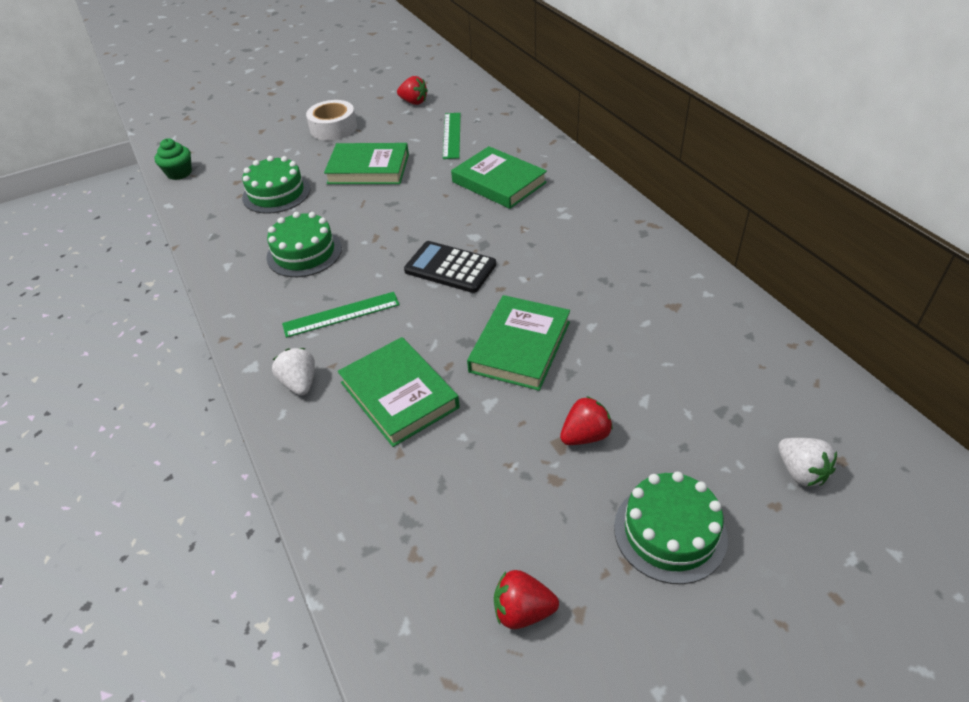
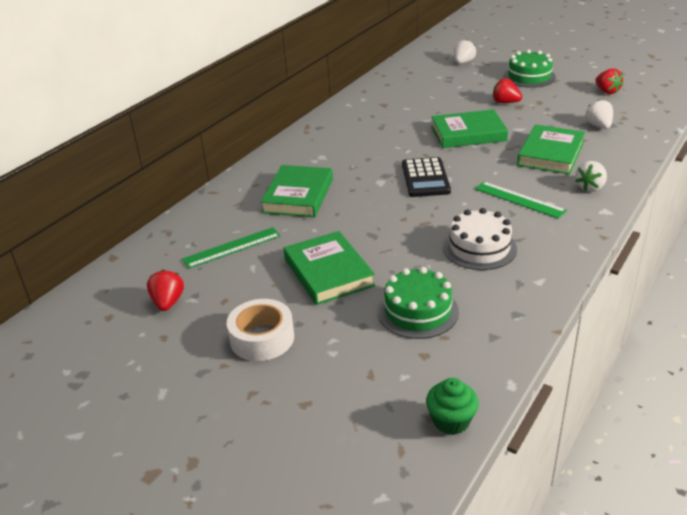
camera: 120 degrees left, 10 degrees down
(304, 253) = (479, 248): green cake -> white cake
(418, 499) = (599, 126): none -> white strawberry

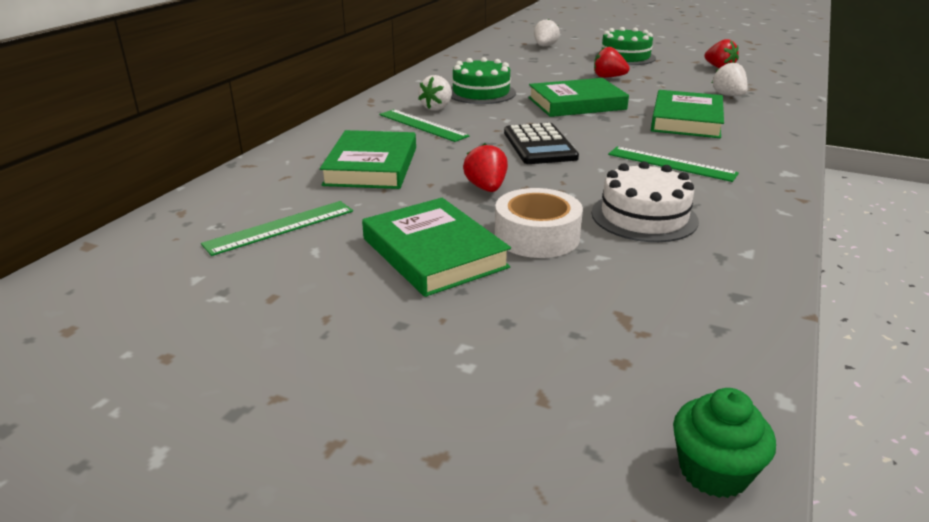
camera: 10 degrees left, 5 degrees down
(168, 302) = (176, 304): red strawberry -> red strawberry (486, 188)
(262, 338) = (341, 350): white tape -> white tape (537, 236)
(342, 155) = (422, 125): none -> green ruler
(418, 311) = (587, 299): green cake -> green cake (481, 93)
(590, 187) = (753, 150): white strawberry -> white strawberry (437, 108)

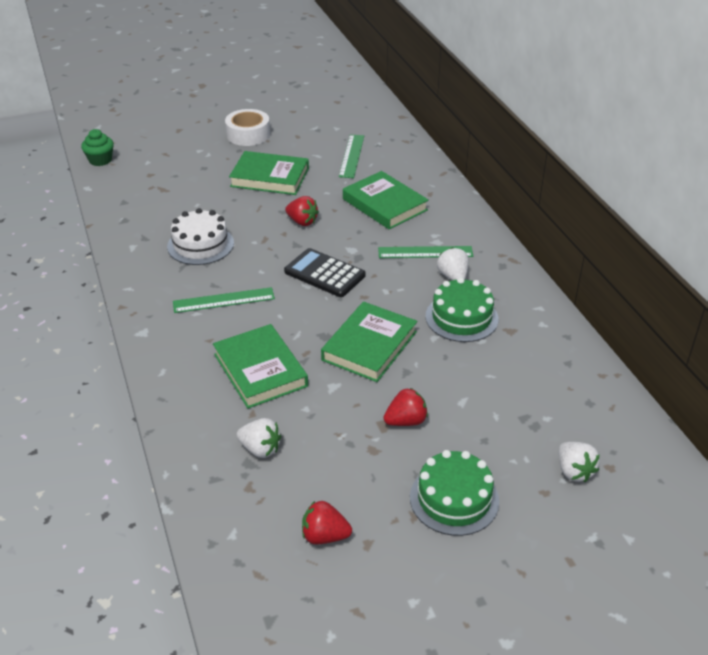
camera: 135 degrees right, 10 degrees up
(537, 236) = (238, 207): white tape -> white tape (248, 134)

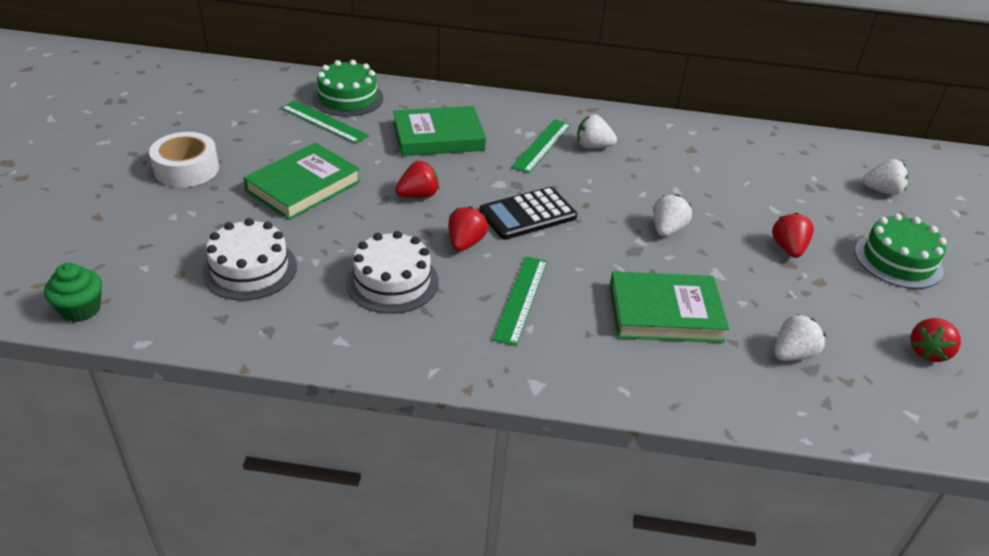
camera: 65 degrees left, 0 degrees up
(172, 193) = (250, 269): none -> white cake
(265, 258) = (465, 243): none -> red strawberry
(369, 346) = (667, 229): green book -> white strawberry
(461, 317) = (657, 165): green cake -> green cake (347, 98)

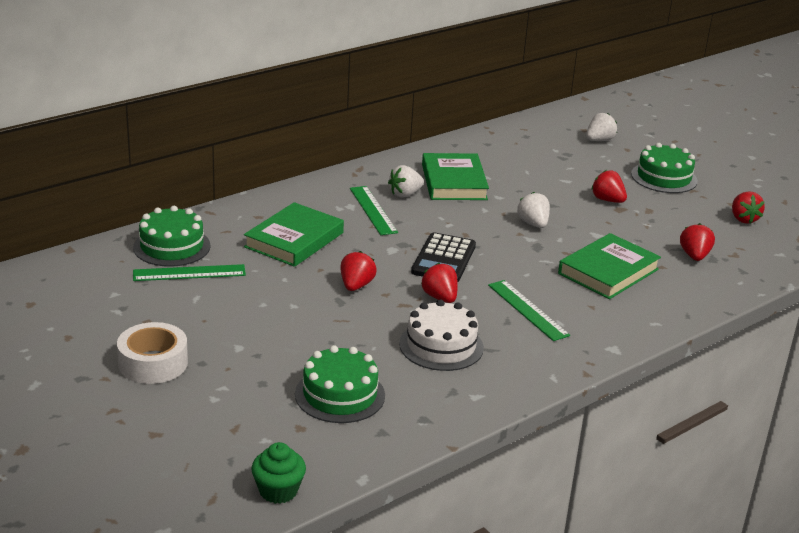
camera: 45 degrees left, 10 degrees down
(250, 269) = (340, 395): white cake -> green cake
(303, 186) = (267, 324): green book -> green book (454, 182)
(792, 354) = (694, 256): white strawberry -> red strawberry

